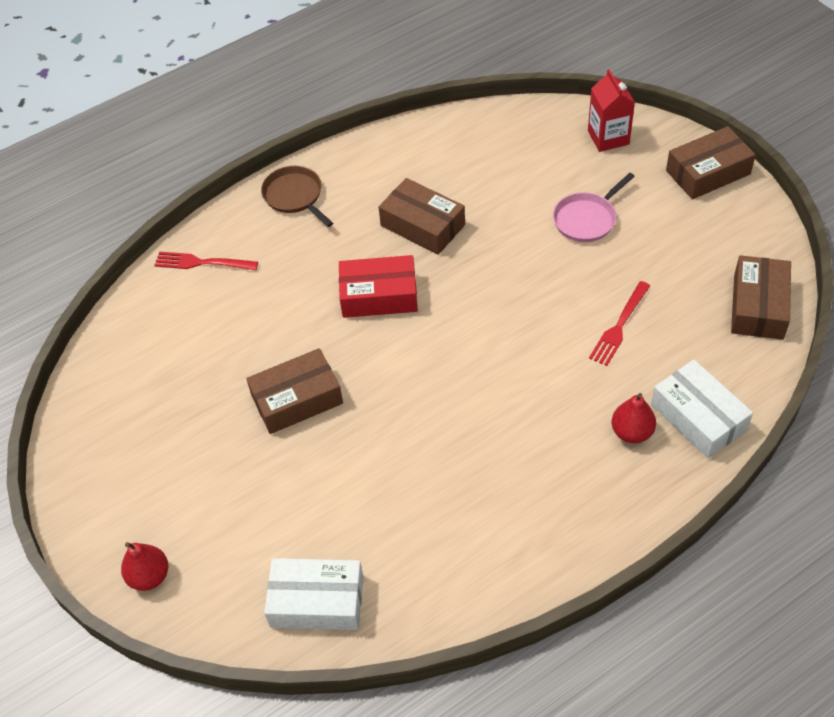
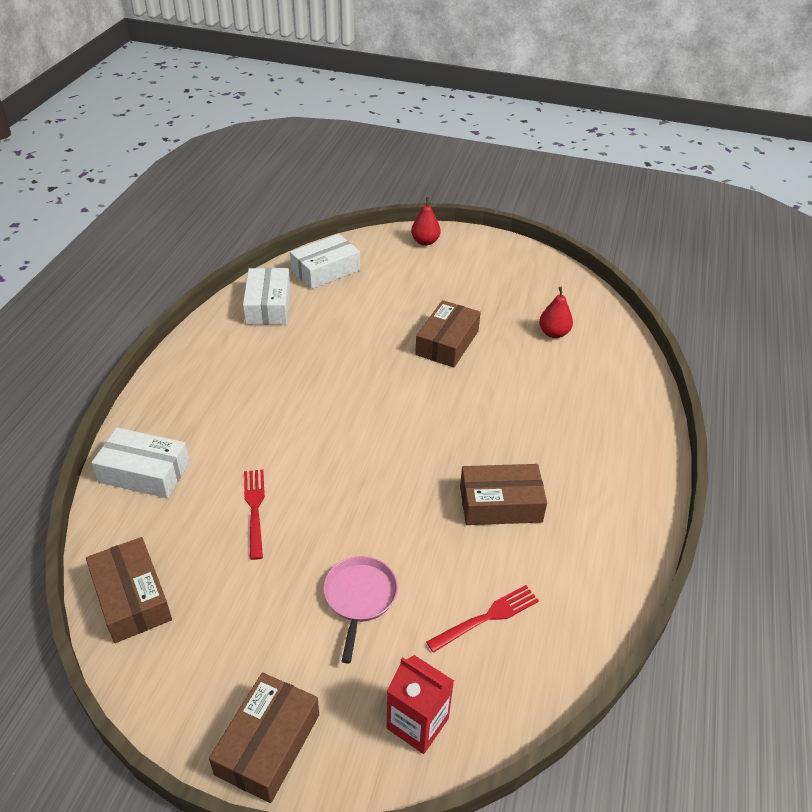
camera: 135 degrees right, 10 degrees down
(202, 263) = (622, 384): red fork -> red fork (487, 617)
(295, 196) = (631, 468): brown pan -> none
(379, 295) = (470, 430): red box -> none
(434, 579) = (268, 305): none -> white box
(631, 432) = (193, 436): red pear -> red pear (553, 333)

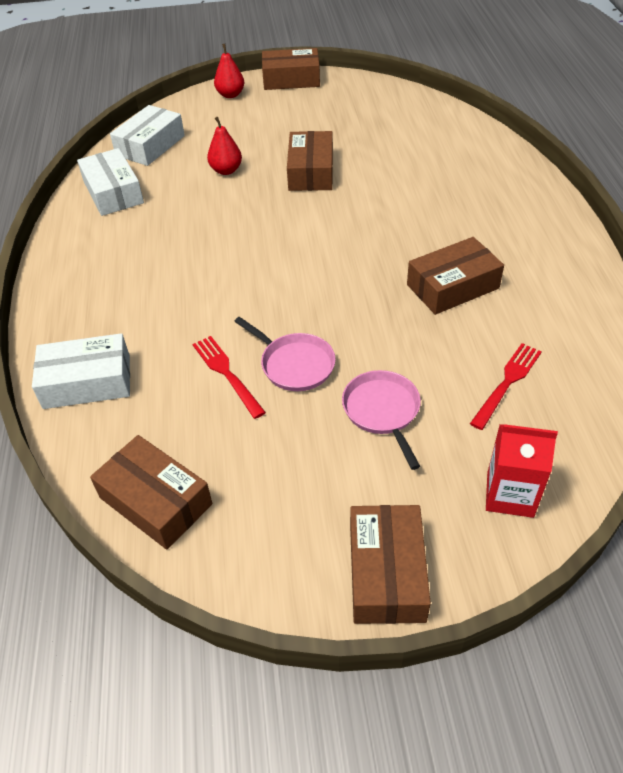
camera: 20 degrees left, 5 degrees up
(314, 523) = (294, 364): none -> pink pan
(489, 243) = (291, 79): none -> brown box
(553, 333) = (400, 135): red pear -> red pear (226, 170)

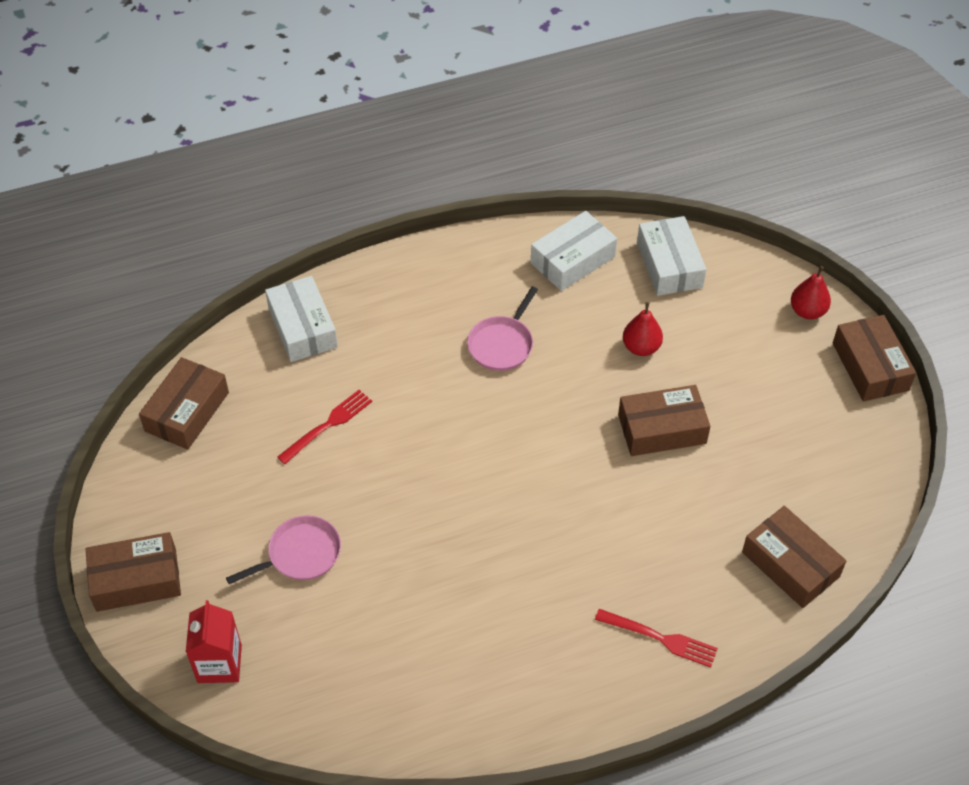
camera: 75 degrees right, 5 degrees up
(150, 145) = (669, 265): white box -> white box turned 60 degrees clockwise
(294, 364) = (348, 474): pink pan -> pink pan (502, 344)
(452, 286) = (485, 596): brown box -> brown box (790, 564)
(507, 383) = (351, 655): red fork -> red fork (660, 638)

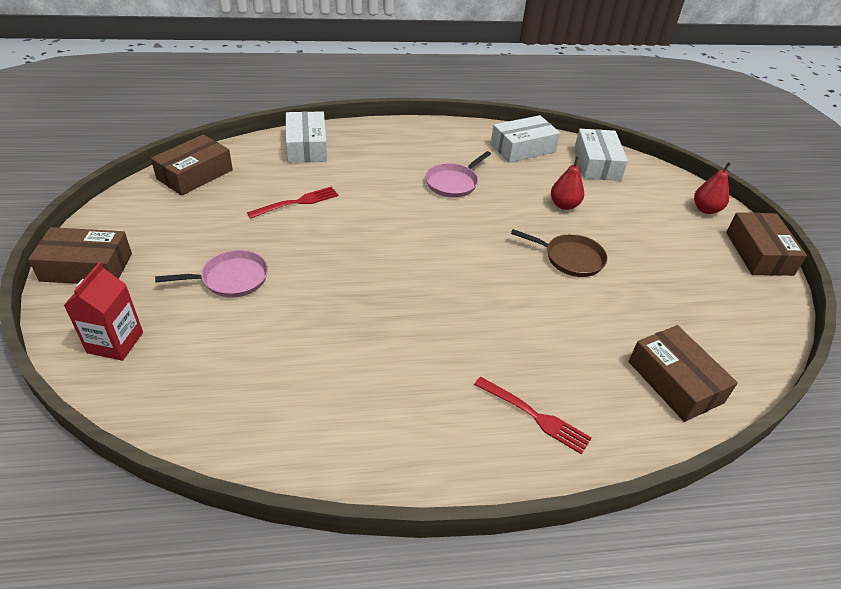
camera: 10 degrees right, 10 degrees down
(662, 429) = (570, 258): brown box -> brown pan

